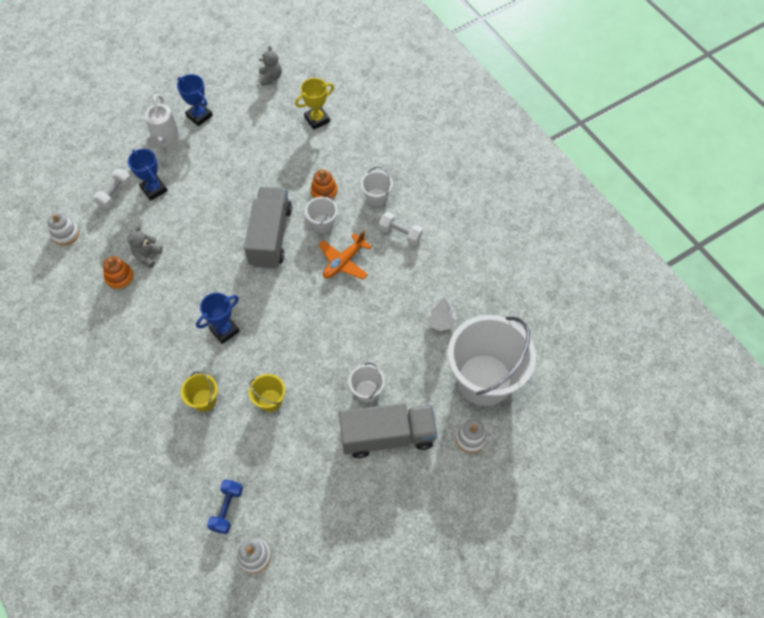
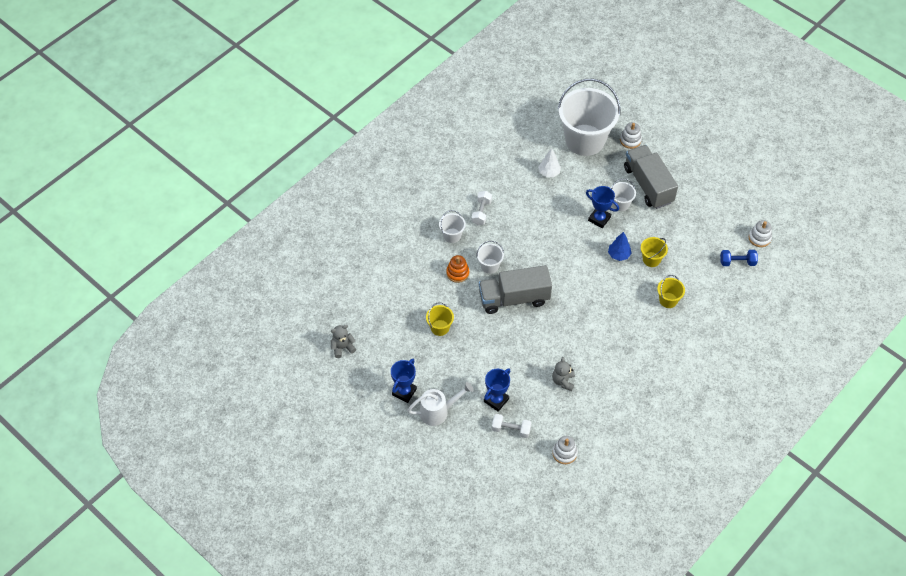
camera: 105 degrees left, 5 degrees down
(119, 277) = (590, 394): orange stacking toy -> none
(147, 256) = (563, 381): grey teddy bear -> grey teddy bear turned 90 degrees clockwise
(224, 330) = (608, 305): blue trophy -> blue trophy (599, 219)
(261, 160) = (440, 327): none -> yellow bucket
(290, 364) = (619, 255): none -> blue tree
(317, 119) = (382, 298): yellow trophy -> none
(344, 262) = (520, 243): orange plane -> none

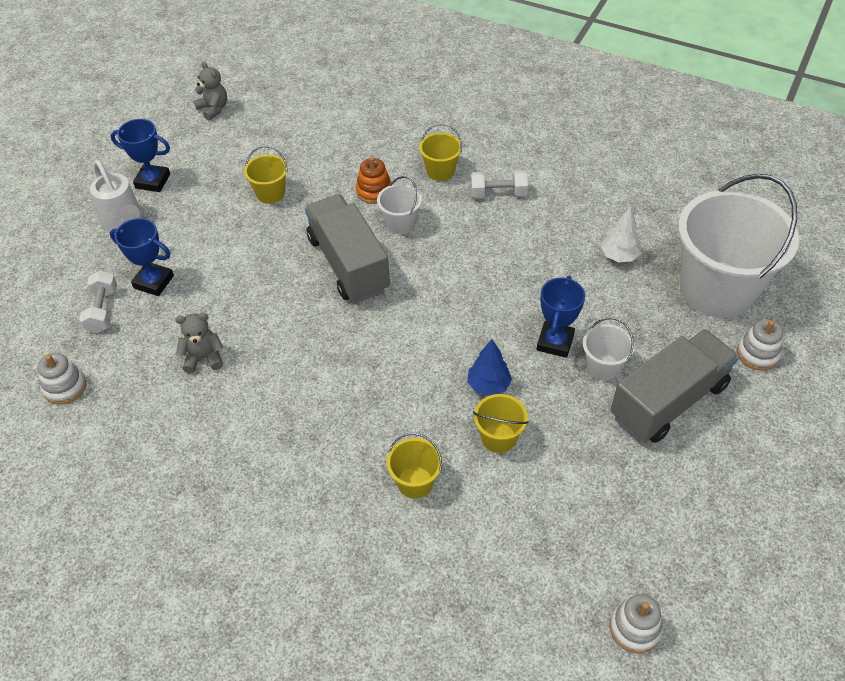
camera: 75 degrees right, 5 degrees down
(452, 235) = (440, 171): white bucket -> yellow bucket
(737, 262) = (552, 593): blue dumbbell -> none

